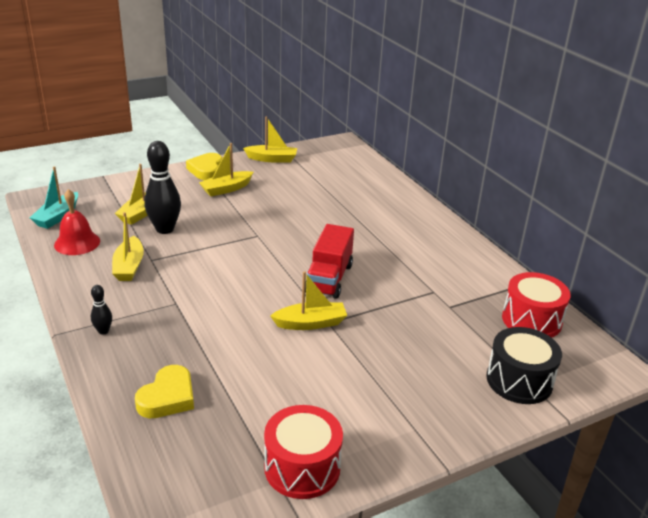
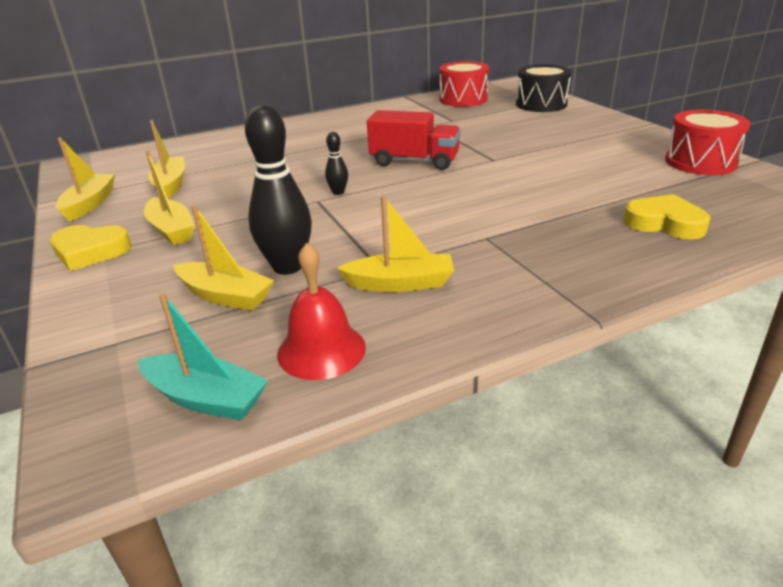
camera: 85 degrees left, 0 degrees up
(103, 331) = (570, 280): black bowling pin -> black bowling pin (338, 192)
(310, 323) = (498, 166): yellow boat -> yellow boat (171, 185)

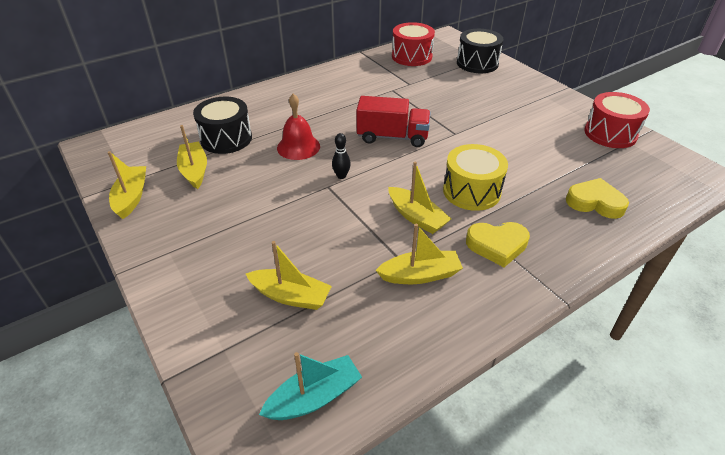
camera: 10 degrees left, 10 degrees up
(90, 252) = (158, 254): yellow heart -> yellow heart (497, 245)
(172, 230) = (218, 225): yellow boat -> yellow boat (416, 217)
(206, 398) = (314, 397): turquoise boat -> turquoise boat turned 45 degrees counterclockwise
(220, 160) = (226, 139): none -> black drum
(287, 267) = (328, 262): black bowling pin -> none
(321, 350) = (382, 345): red bell -> red bell (298, 147)
(497, 209) = (471, 191): none -> yellow drum

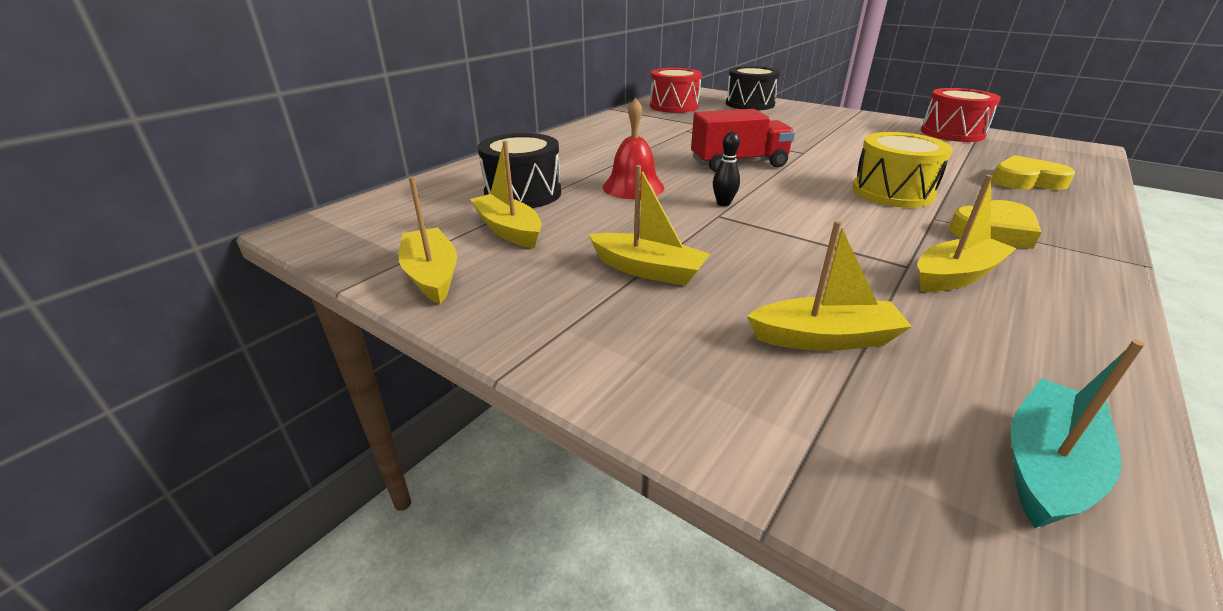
camera: 20 degrees left, 10 degrees down
(416, 217) = (867, 223): yellow boat -> yellow boat (648, 270)

